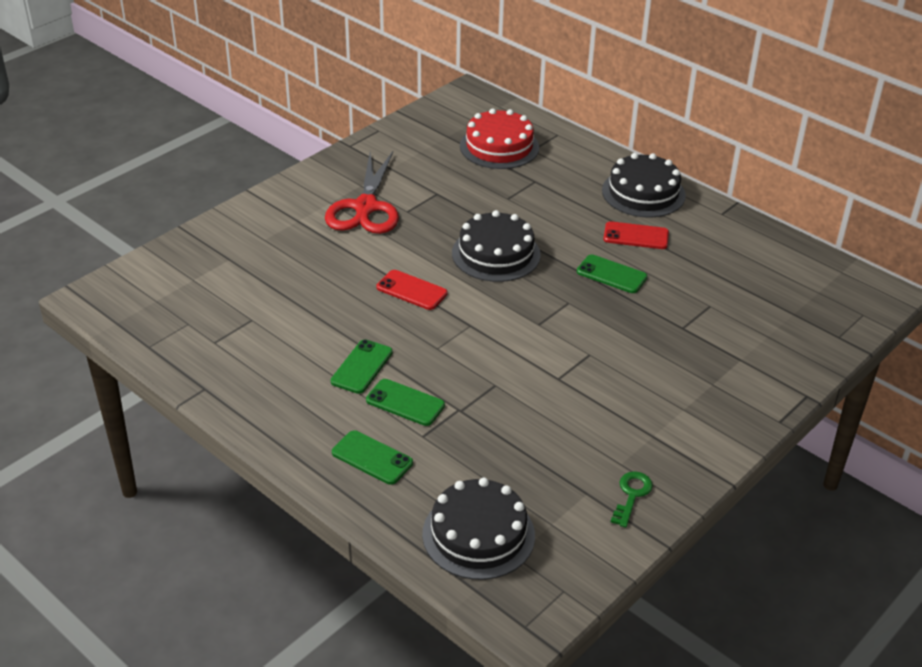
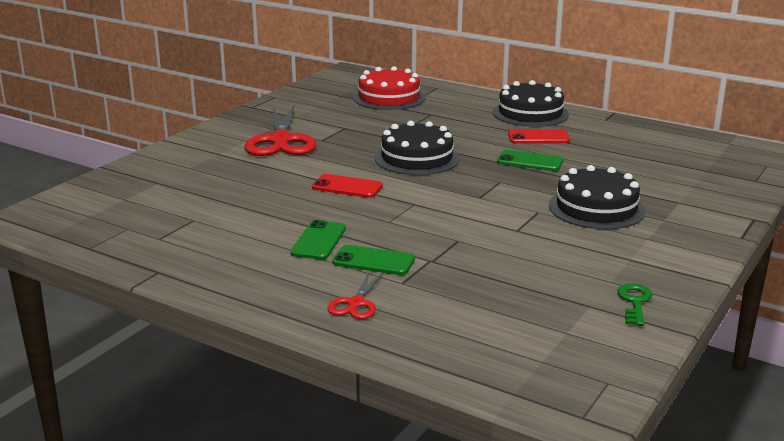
camera: 10 degrees left, 15 degrees down
(372, 458) = (356, 304): green phone -> red scissors
(478, 534) = (495, 349): black cake -> black cake (596, 208)

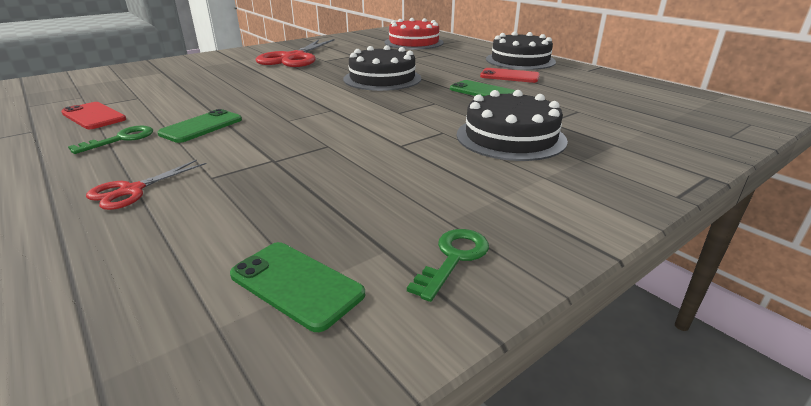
camera: 20 degrees right, 5 degrees up
(264, 265) = (121, 139): none -> green key
(347, 187) = (294, 91): red phone -> red phone (93, 116)
(373, 261) = (218, 151): green phone -> green phone (296, 284)

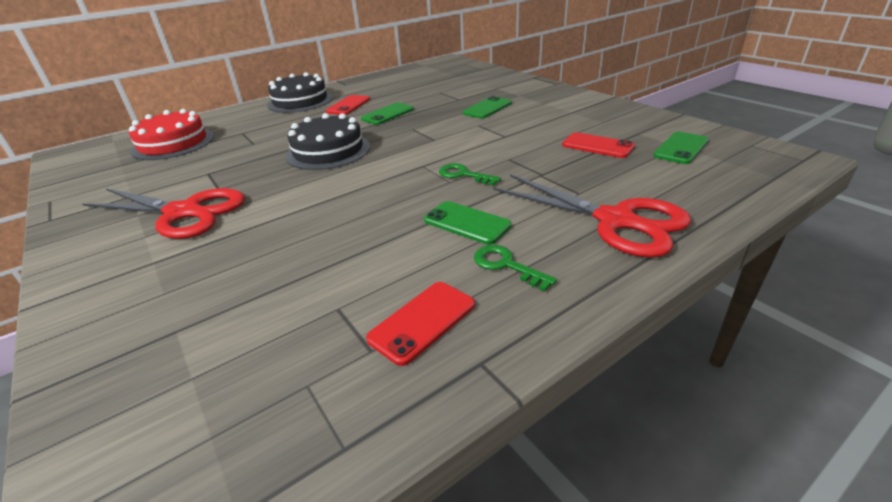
camera: 85 degrees left, 5 degrees up
(131, 191) = (616, 221): red scissors -> red scissors, size x2.05
(342, 203) = (597, 146): none -> red phone
(454, 258) = (636, 120): green key -> green key (463, 175)
(510, 137) = (487, 108): black cake -> green phone

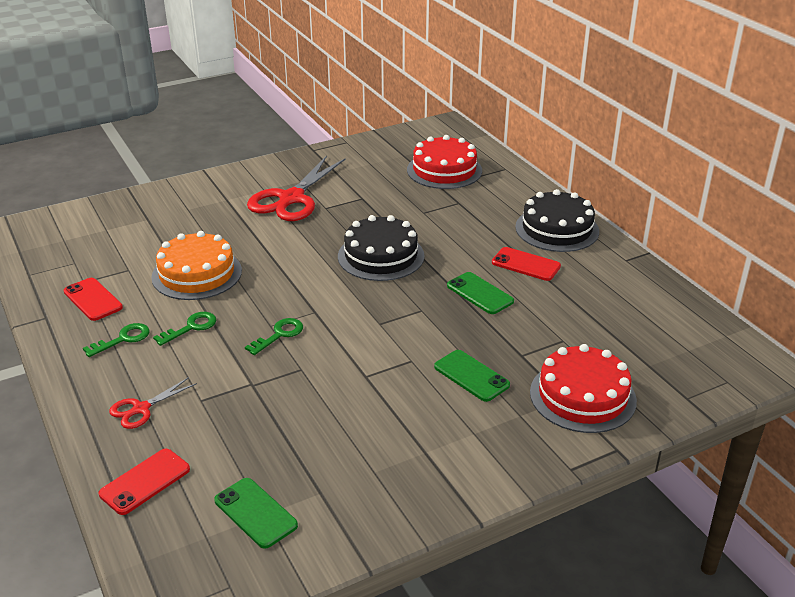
camera: 95 degrees right, 0 degrees up
(353, 244) = (197, 274): none -> orange cake
(466, 223) = (191, 327): green phone -> green key
(492, 85) = (582, 396): none -> red cake
(597, 146) = (299, 443): red phone -> red phone (145, 482)
(616, 221) = (141, 409): red scissors -> red scissors, size x0.49

